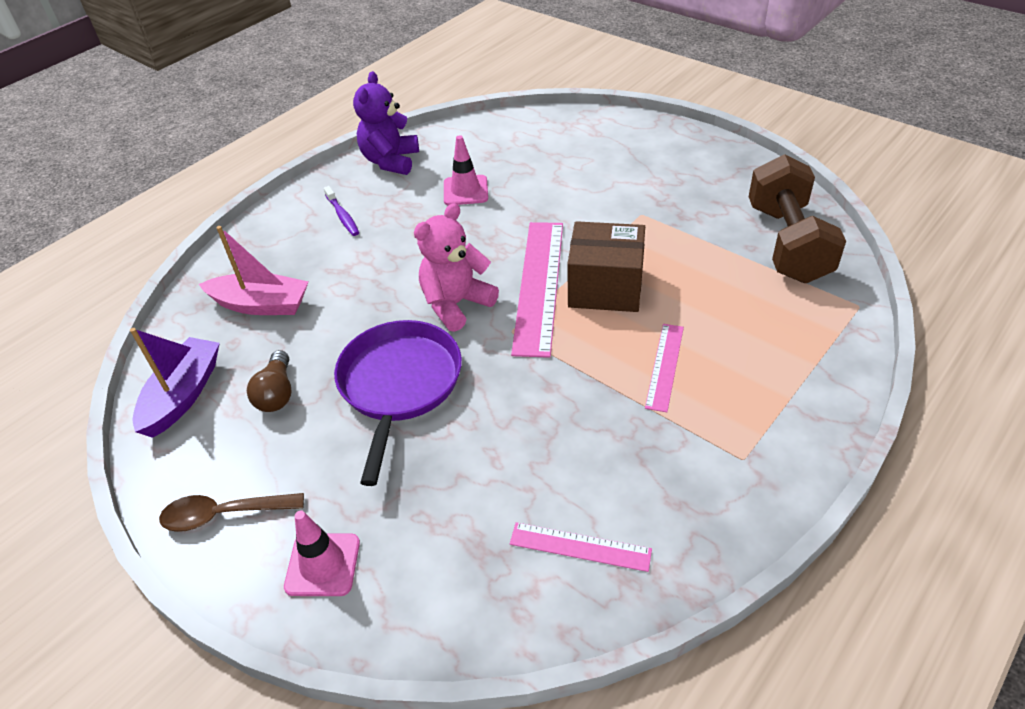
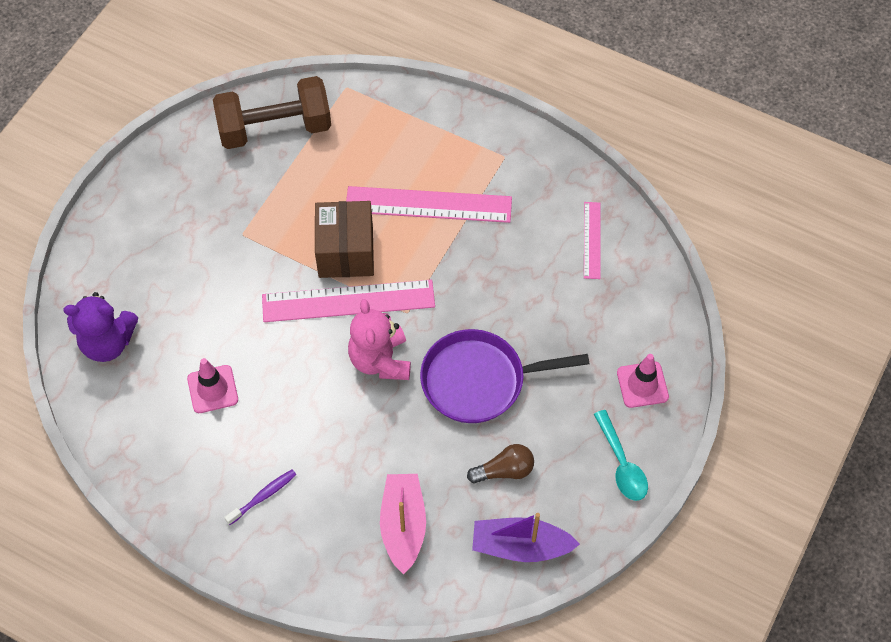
camera: 105 degrees left, 15 degrees up
(223, 514) = (621, 464): brown spoon -> turquoise spoon
(391, 161) = (161, 477): purple teddy bear -> purple teddy bear (108, 343)
(456, 304) = (380, 360): pink teddy bear -> pink teddy bear turned 45 degrees clockwise
(664, 366) = (428, 205): pink ruler -> pink ruler, size x1.87

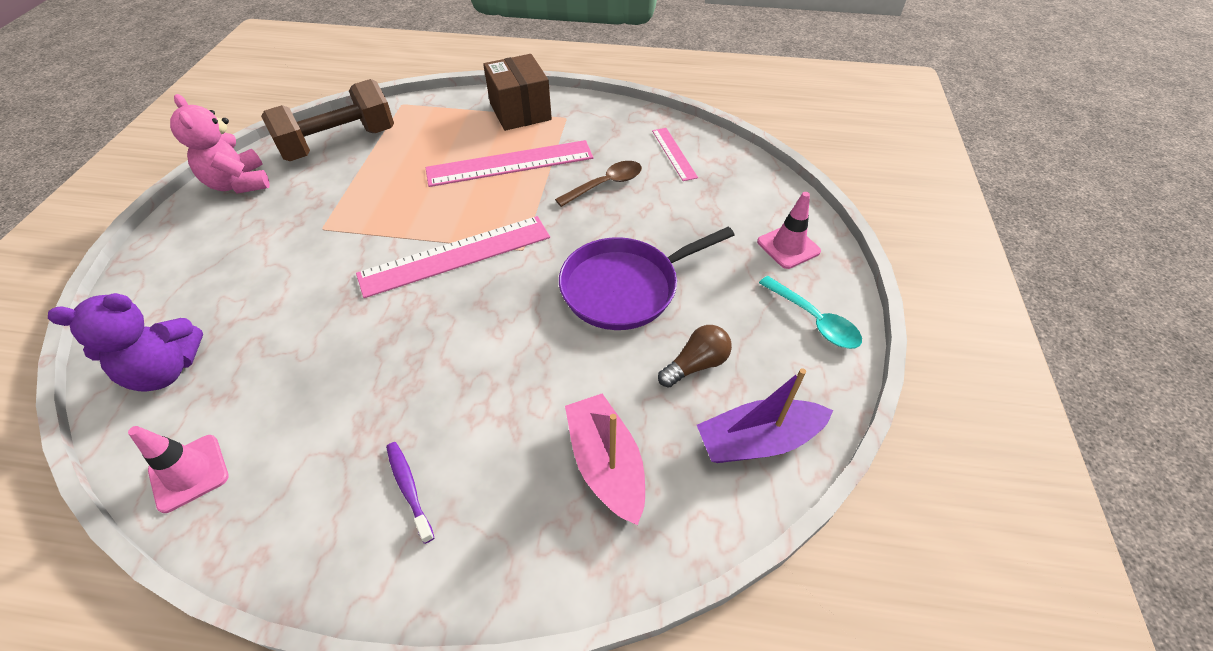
camera: 20 degrees left, 10 degrees down
(212, 389) = (314, 382): pink traffic cone -> pink traffic cone (189, 473)
(263, 496) = (409, 488): purple toothbrush -> purple toothbrush turned 60 degrees counterclockwise
(346, 252) = (439, 216): brown box -> brown box (520, 111)
(380, 360) = (510, 298): pink teddy bear -> pink teddy bear (239, 183)
(509, 260) = (606, 184): none -> brown spoon

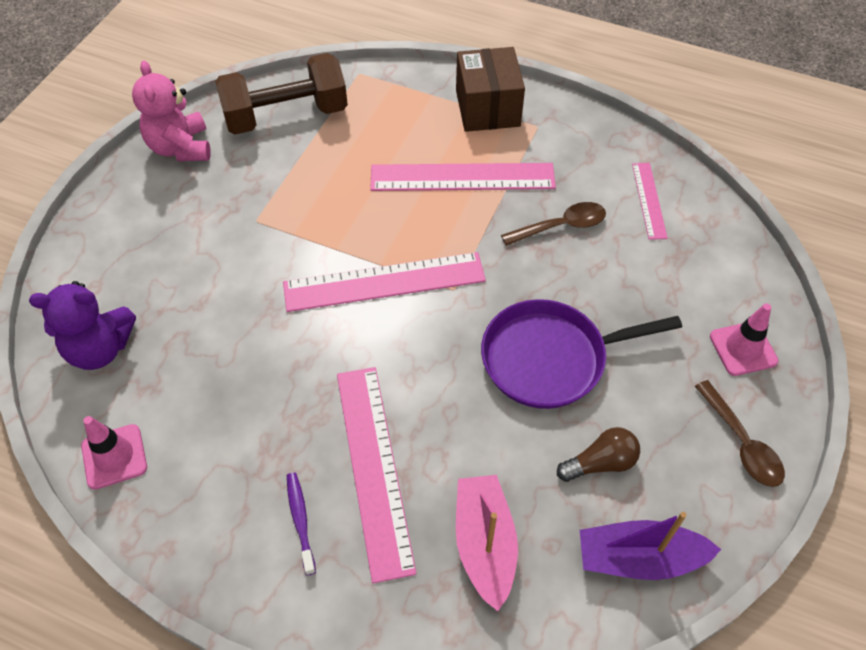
camera: 15 degrees right, 5 degrees up
(478, 419) = (374, 468): none -> pink ruler
(814, 320) = (742, 443): turquoise spoon -> brown spoon

